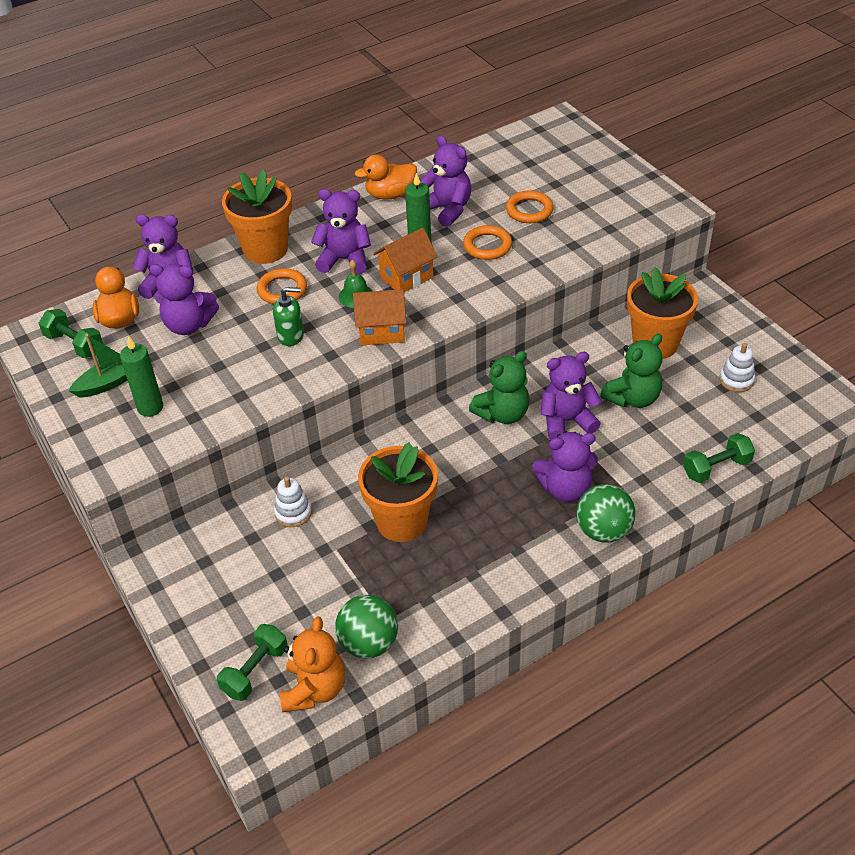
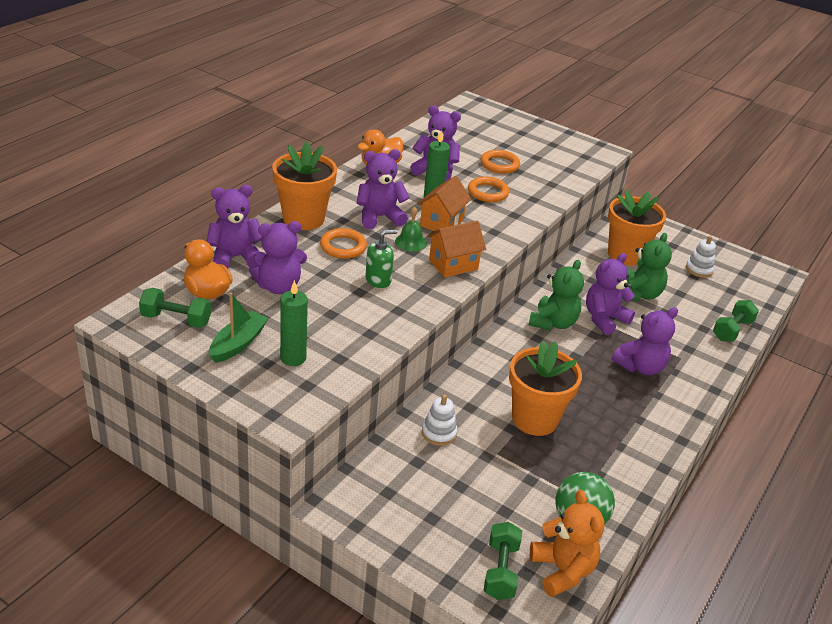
camera: 30 degrees left, 10 degrees down
(603, 530) = (690, 390): green ball -> none

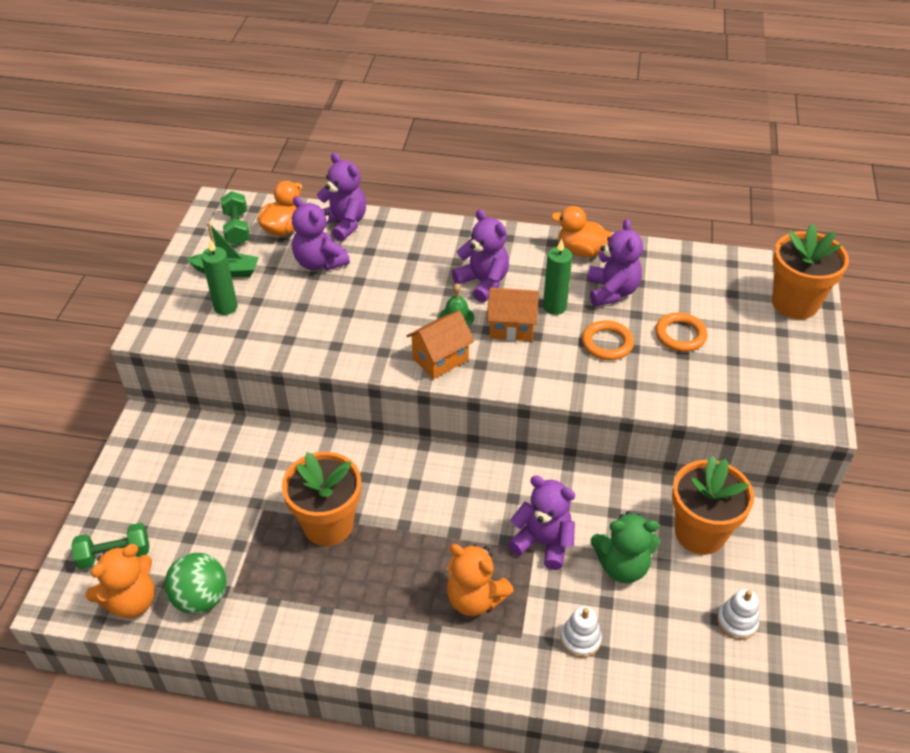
camera: 70 degrees right, 10 degrees up
(303, 218) = (437, 238): orange flower pot -> orange flower pot (795, 303)
(343, 247) = (411, 277): orange ring -> none
(378, 280) = (374, 317): green soap dispenser -> none
(439, 433) = (268, 458): white stacking toy -> white stacking toy (580, 639)
(453, 264) = (440, 359): orange house -> orange house turned 75 degrees counterclockwise
(553, 323) = (500, 497): green teddy bear -> none
(640, 367) = (475, 598): purple teddy bear -> orange teddy bear
(732, 330) = (621, 685): green dumbbell -> none

